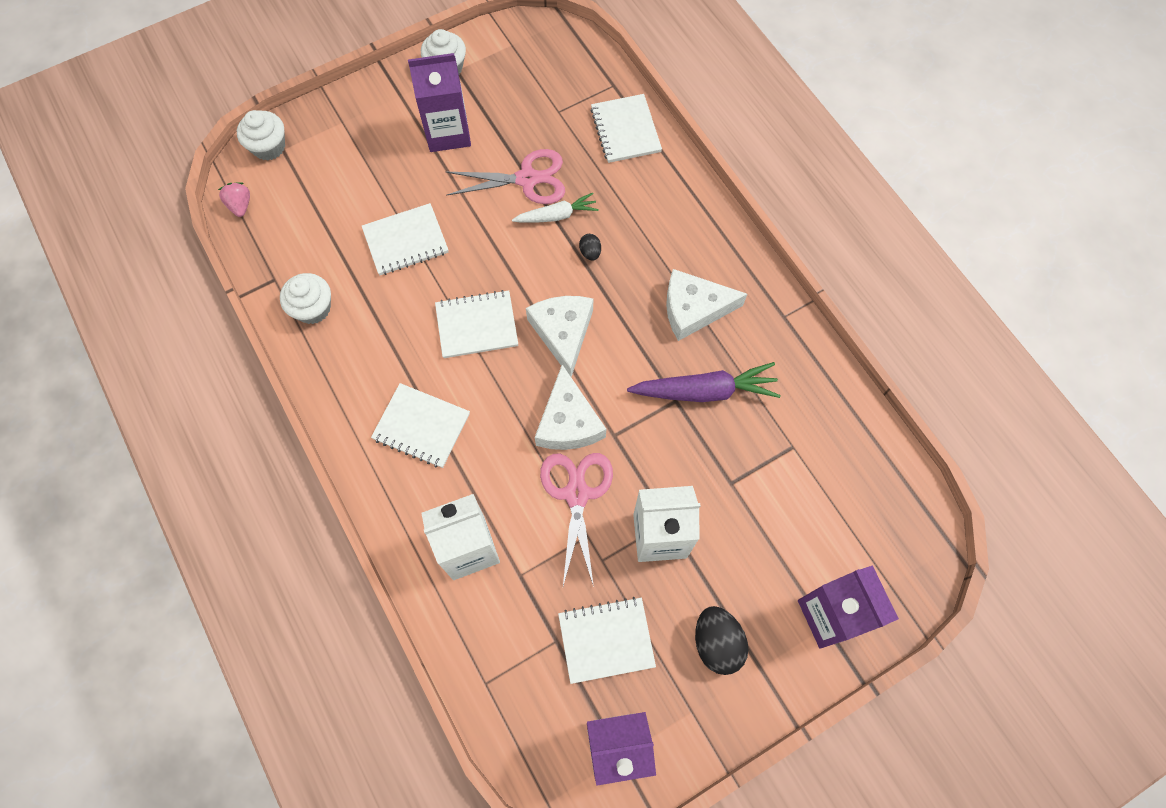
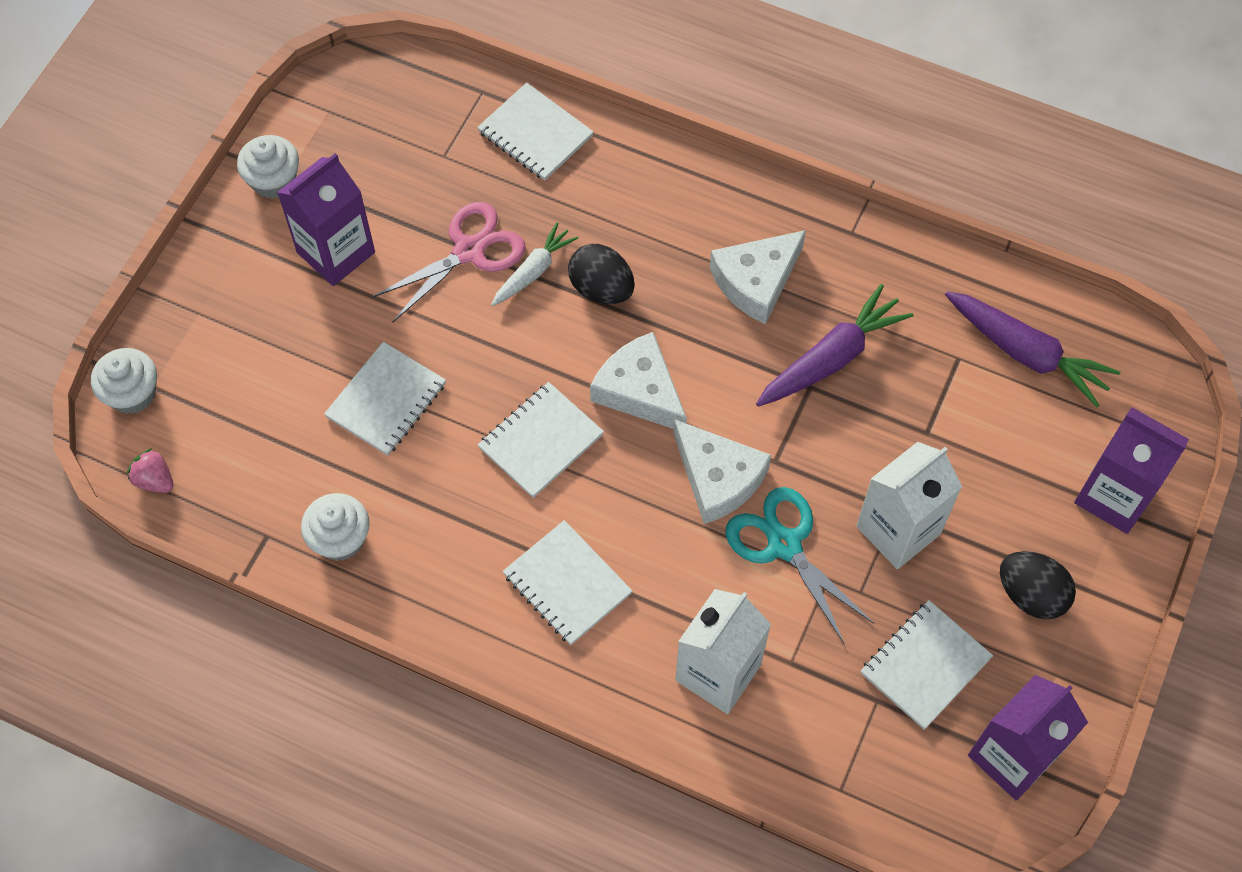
camera: 35 degrees left, 5 degrees down
(421, 426) = (567, 584): white notebook -> white notebook turned 60 degrees clockwise
(576, 493) = (783, 544): pink scissors -> turquoise scissors
(590, 252) = (601, 288): black egg -> black egg, size x1.94
(844, 474) = (1027, 353): none -> purple carrot

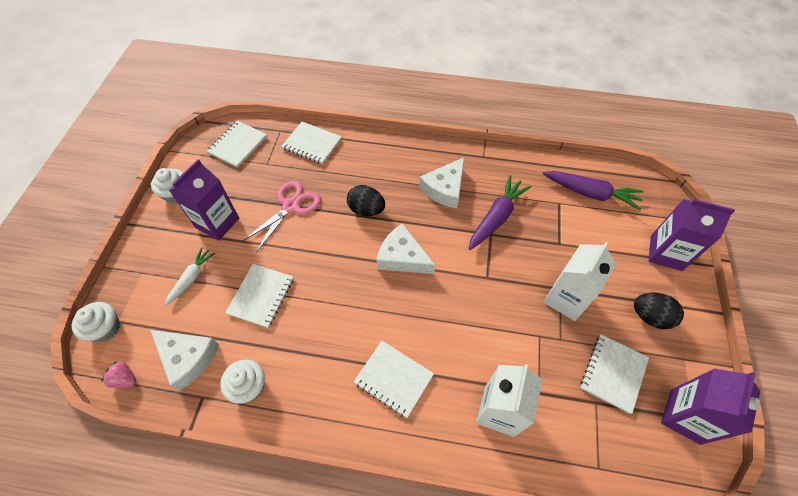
camera: 15 degrees left, 5 degrees down
(534, 271) = (328, 209): white carrot -> white carrot (192, 278)
(540, 441) = (355, 298): white notebook -> white notebook (238, 145)
(718, 478) = (460, 294): white cheese -> white cheese (188, 358)
(783, 544) = (508, 322): turquoise scissors -> none

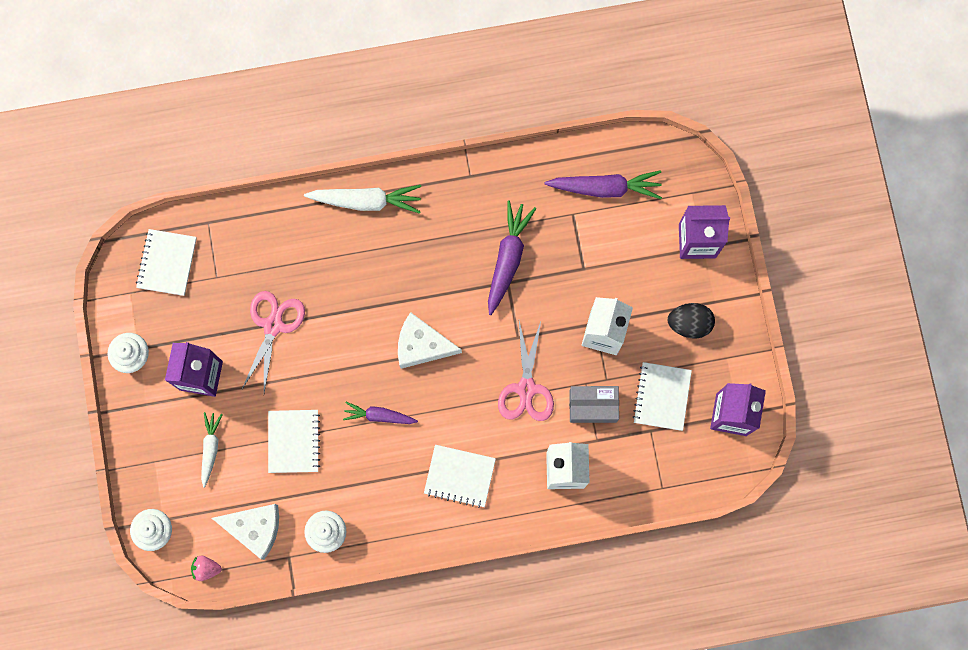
camera: 20 degrees left, 20 degrees up
(312, 144) = (257, 229): white notebook -> none
(343, 300) = (379, 416): none -> purple carrot
(366, 210) = (360, 299): black egg -> none
(399, 150) = (366, 201): none -> white carrot
(445, 189) = (439, 240): white cheese -> none
(482, 322) = (526, 389): none -> pink scissors
(542, 358) = (593, 406): none -> grey box

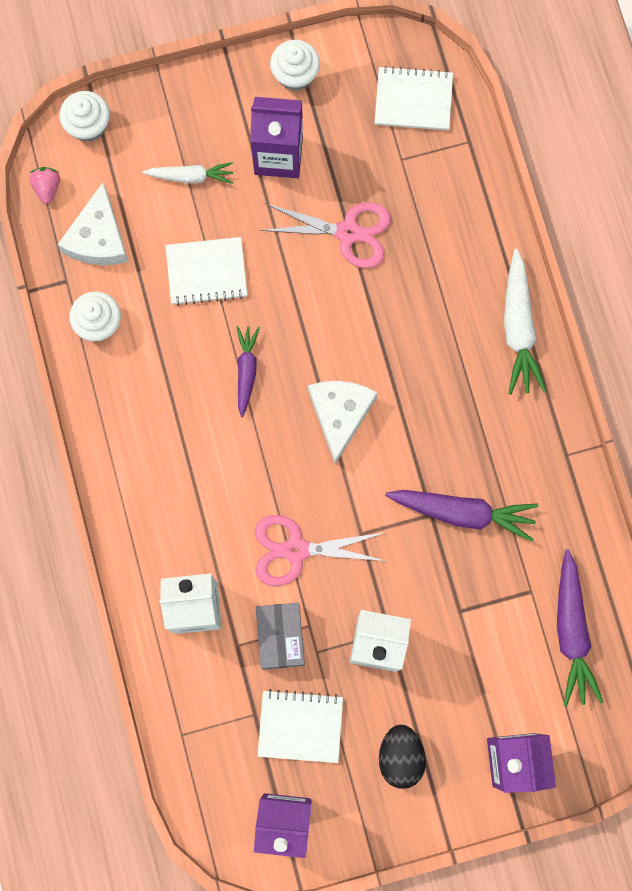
camera: 85 degrees right, 0 degrees up
(459, 476) = (178, 476): white notebook -> none

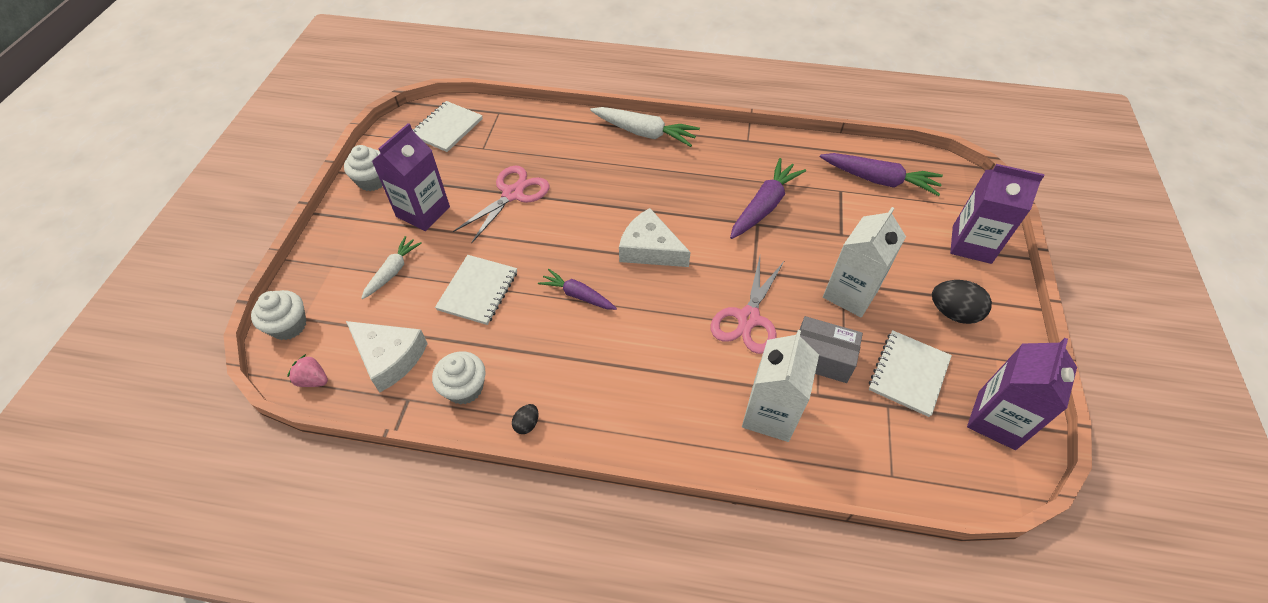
camera: 65 degrees left, 25 degrees down
(89, 397) = (527, 424): none -> black egg

